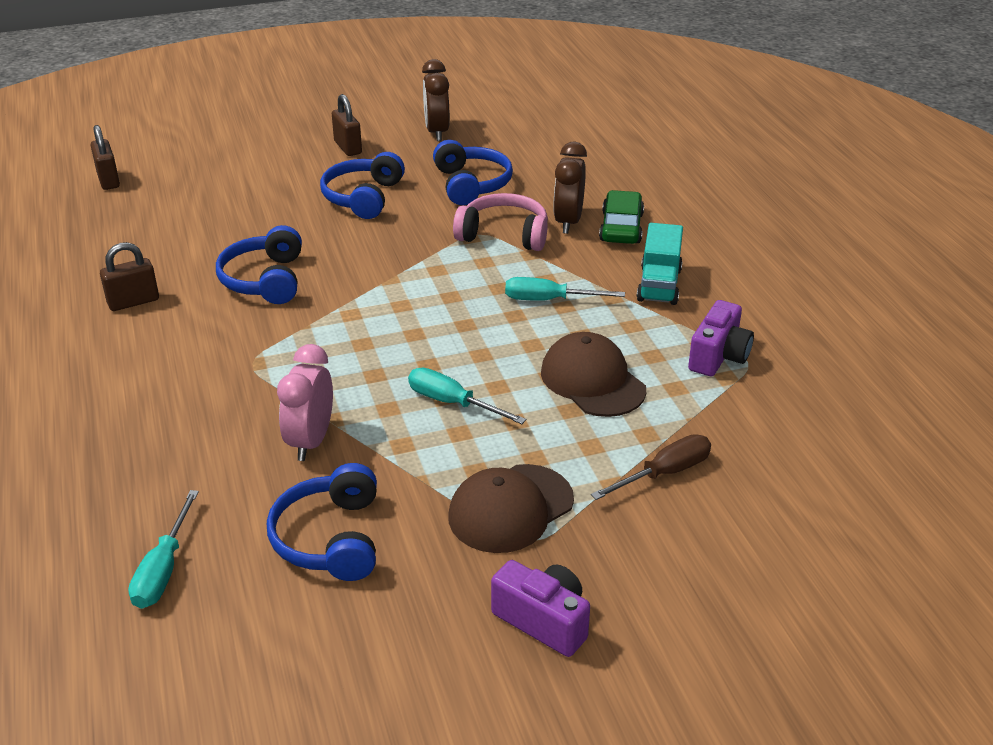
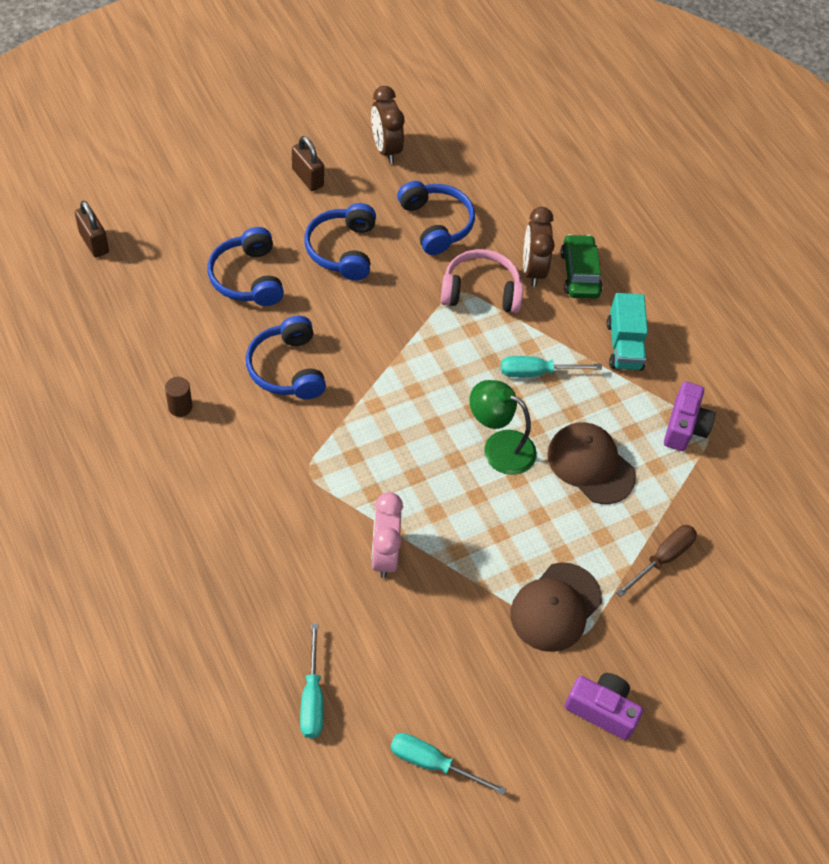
camera: 15 degrees left, 20 degrees up
(133, 302) = (180, 407): brown padlock -> brown cylinder
(330, 538) = (428, 652): blue headphones -> blue headphones (247, 278)
(452, 403) = (485, 501): turquoise screwdriver -> turquoise screwdriver (432, 763)
(485, 358) = (499, 447): none -> green lamp

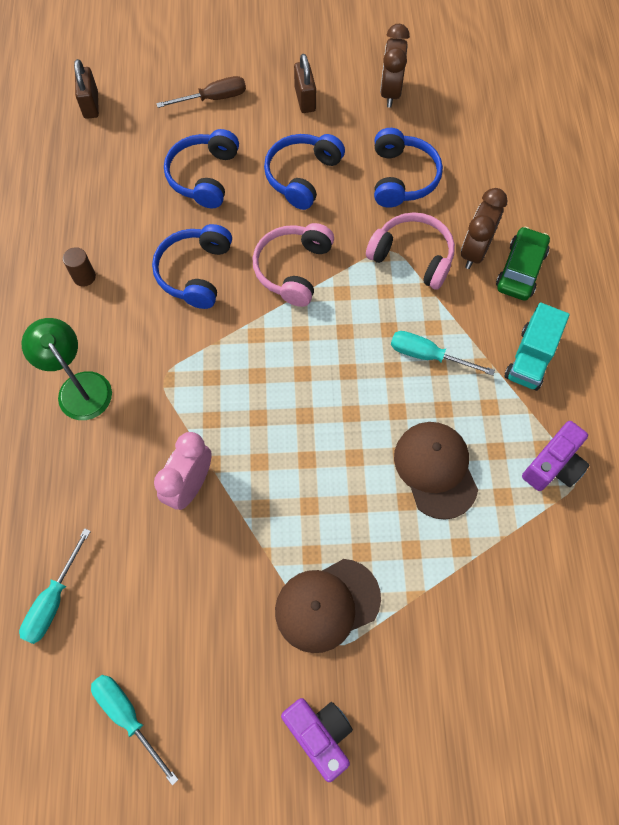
camera: 30 degrees right, 10 degrees up
(378, 336) = (293, 269): none -> pink headphones
(499, 447) = (353, 418): green lamp -> green lamp (79, 387)
(662, 558) = (461, 597): brown screwdriver -> brown screwdriver (213, 98)

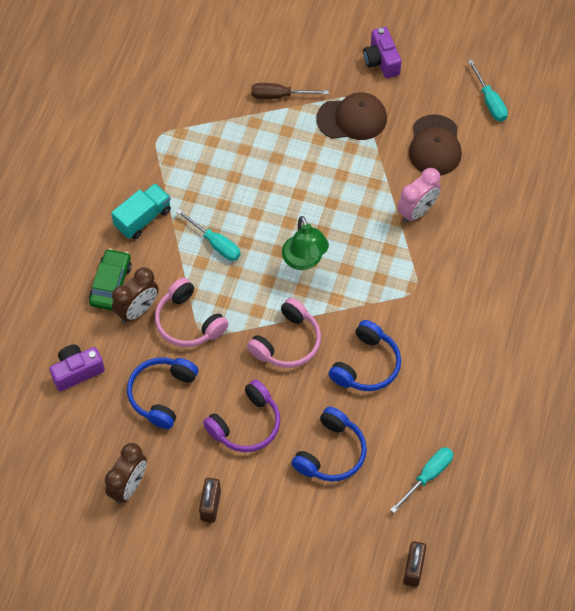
camera: 160 degrees left, 5 degrees down
(54, 600) = (523, 173): turquoise screwdriver -> turquoise screwdriver (427, 476)
(79, 387) = (479, 302): green lamp -> green lamp (304, 260)
(84, 277) = (457, 390): brown cylinder -> none
(213, 98) = (295, 536): brown screwdriver -> brown screwdriver (279, 96)
(302, 176) = (246, 424): blue headphones -> purple headphones
(435, 469) = (248, 170): brown cap -> brown cap (435, 146)
(520, 270) = (111, 284): green car -> green car turned 150 degrees clockwise
(553, 465) = (169, 148): purple camera -> purple camera (77, 371)

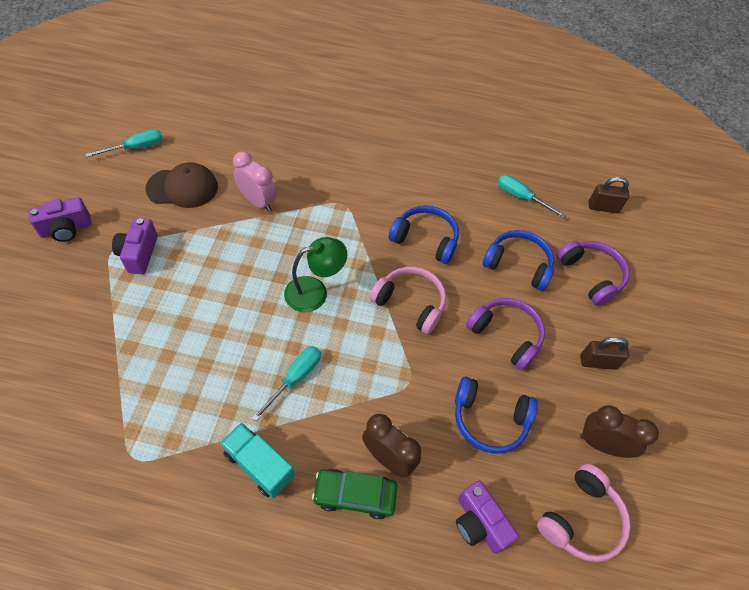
camera: 100 degrees left, 5 degrees down
(188, 322) = (397, 399): pink headphones -> pink headphones (581, 519)
(279, 96) = (94, 322): brown screwdriver -> none
(314, 527) = (591, 275): none -> purple headphones
(352, 119) = (139, 254): brown cap -> purple camera

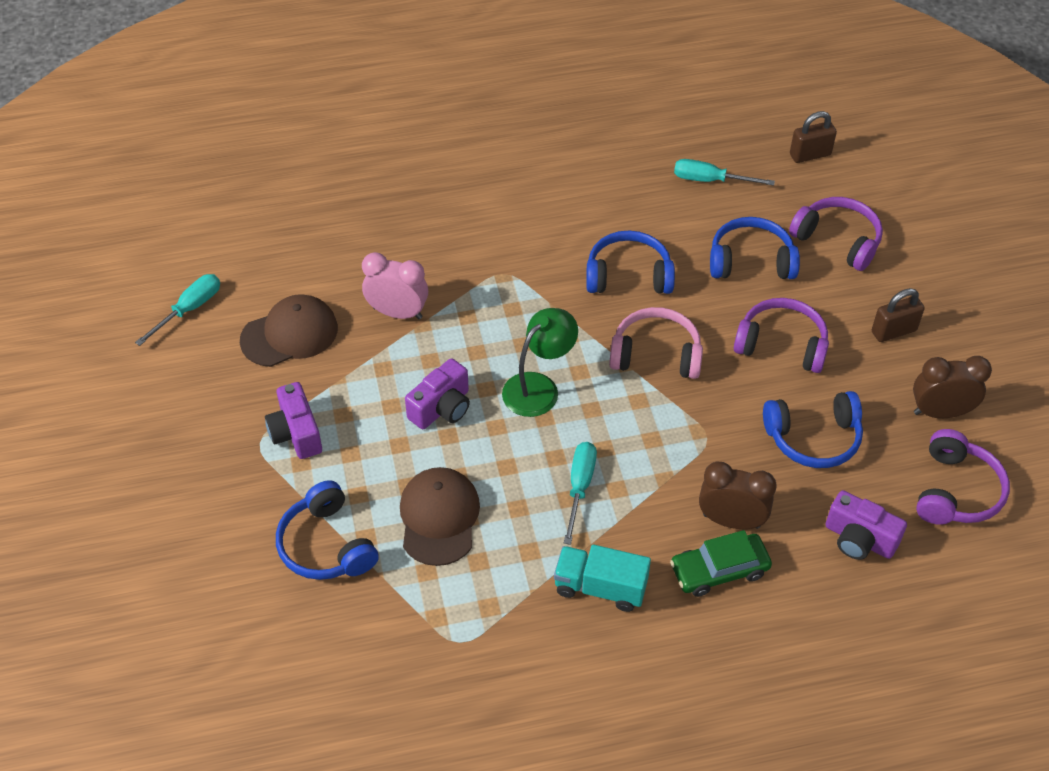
camera: 20 degrees left, 5 degrees down
(66, 229) = (180, 443): purple camera -> purple camera (442, 408)
(100, 340) = (326, 545): none -> blue headphones
(186, 356) = (439, 518): none -> brown cap
(581, 519) = (956, 491): pink headphones -> purple headphones

